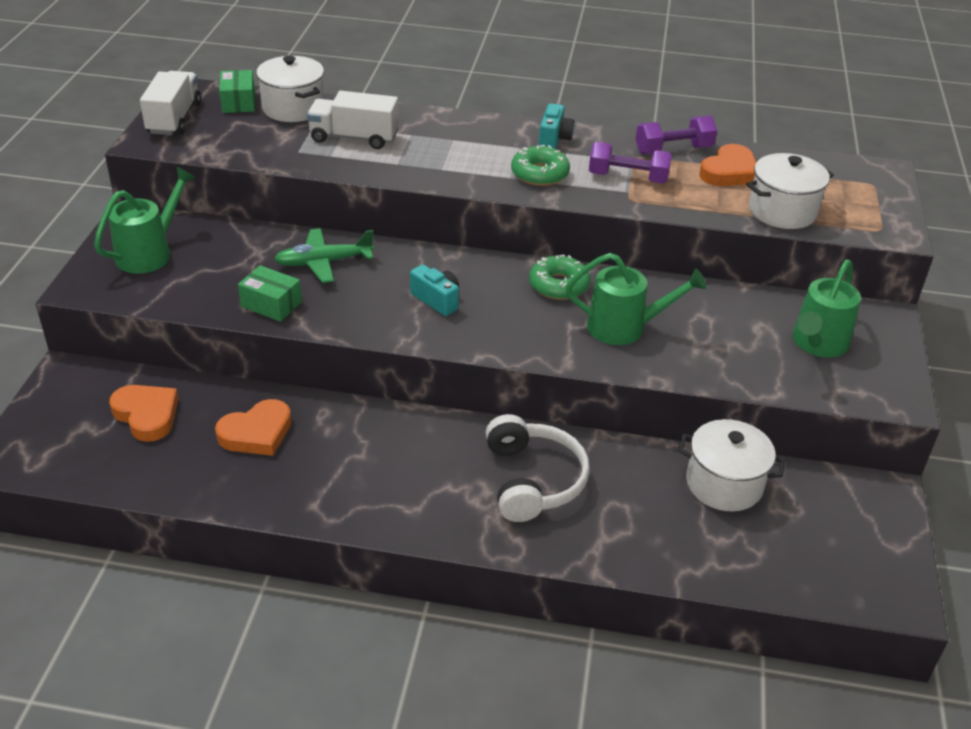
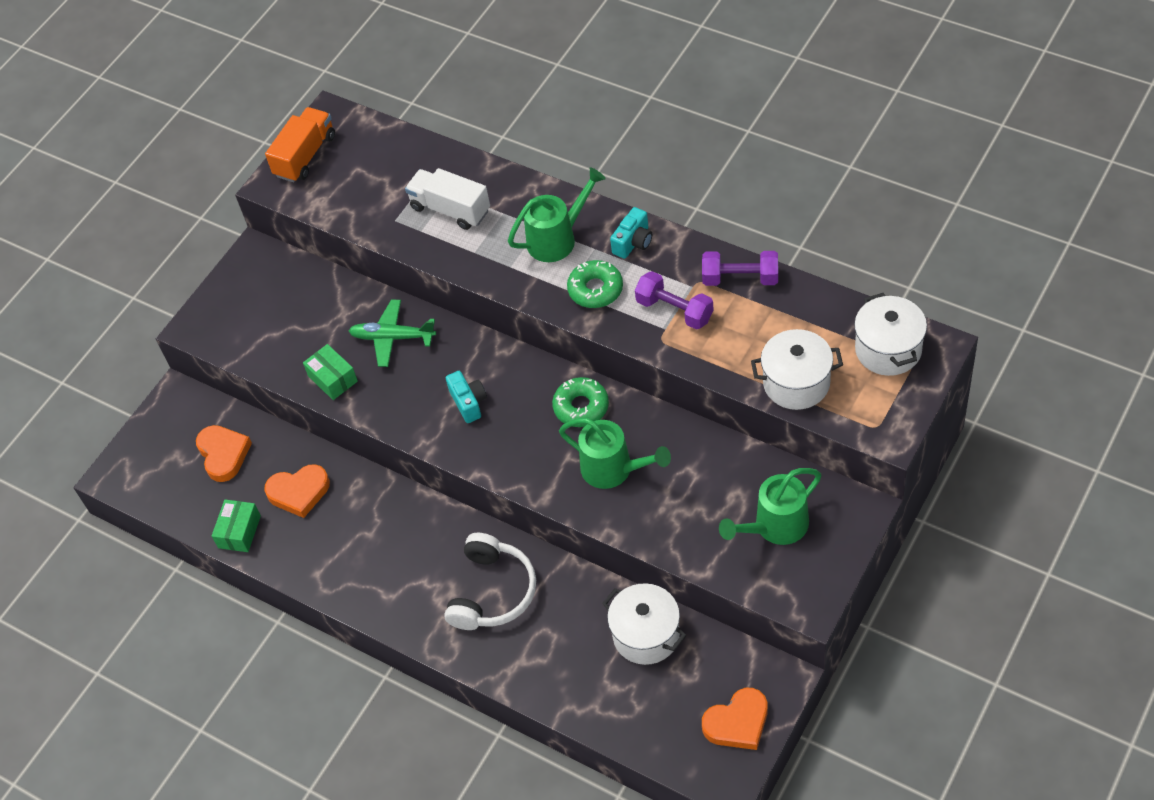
camera: 30 degrees right, 15 degrees up
(150, 253) = (257, 298): green watering can -> green watering can (558, 238)
(174, 119) = (305, 156): white truck -> orange truck
(238, 102) = (368, 140): green box -> green box (239, 532)
(293, 108) = (413, 157): white pot -> white pot (888, 349)
(729, 172) = (777, 320): orange heart -> orange heart (737, 722)

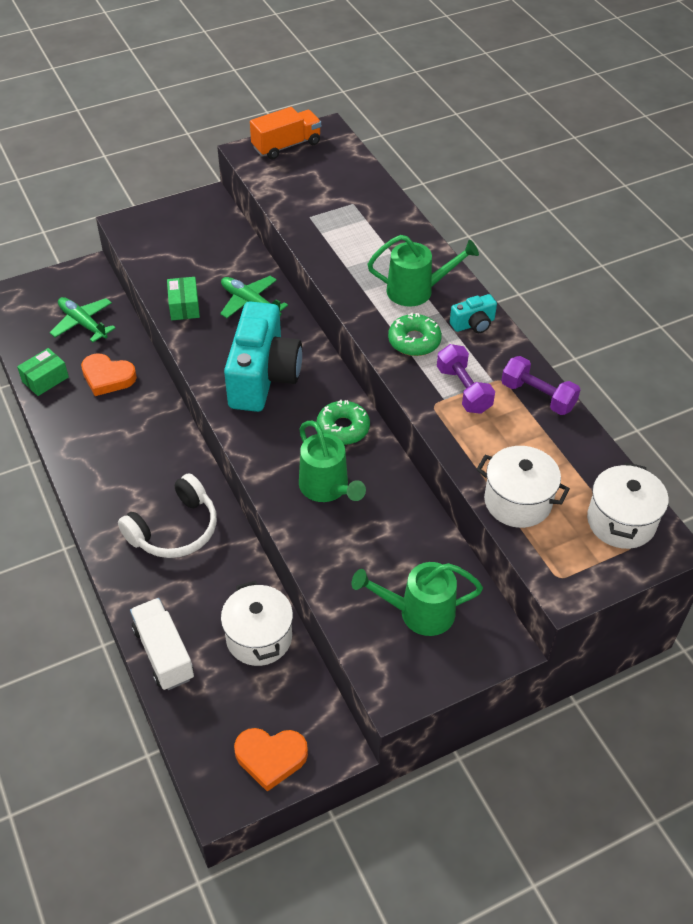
camera: 25 degrees right, 5 degrees down
(223, 454) = (83, 323): orange heart -> green plane
(450, 209) = (355, 230): white truck -> white truck (164, 653)
(468, 402) = (263, 376): turquoise camera -> turquoise camera, size x2.29

